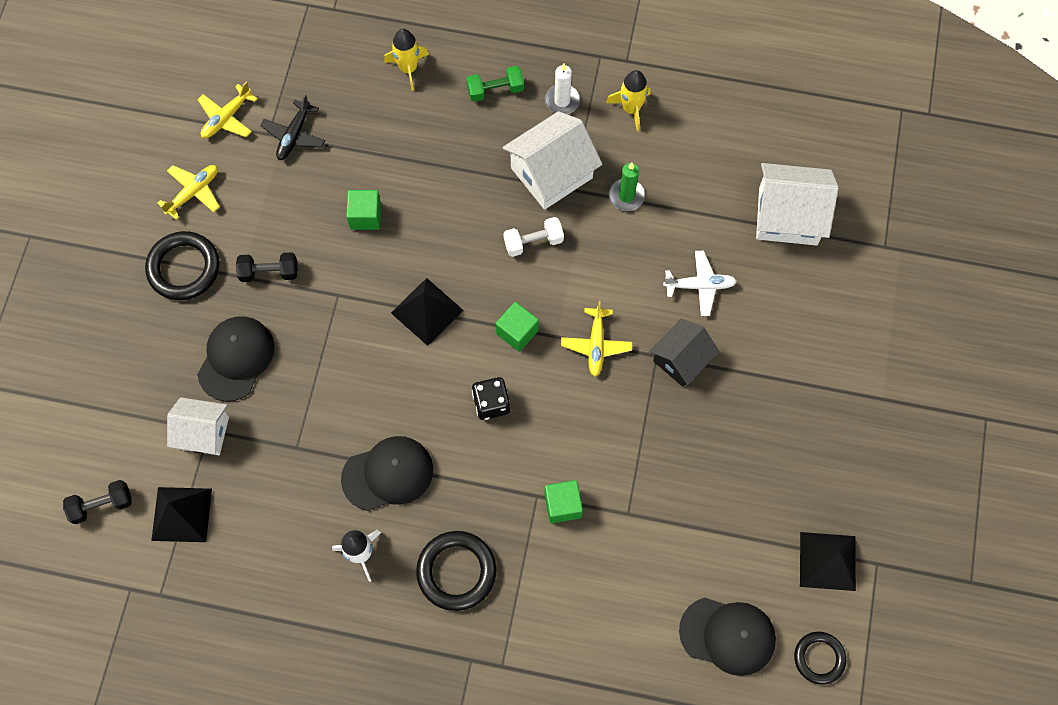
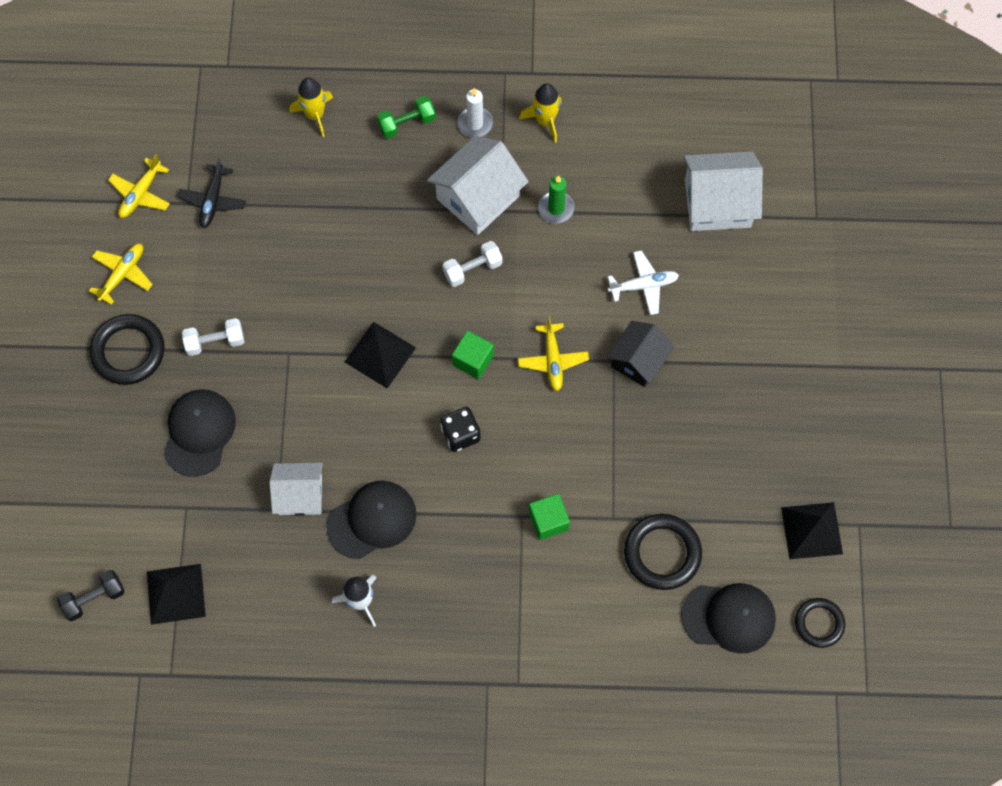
camera: 10 degrees left, 0 degrees up
(203, 432) = (181, 510): white house -> white house (300, 495)
(269, 272) = (215, 342): black dumbbell -> white dumbbell
(365, 216) = (301, 270): green cube -> none
(456, 571) = (457, 602): black ring -> black ring (662, 553)

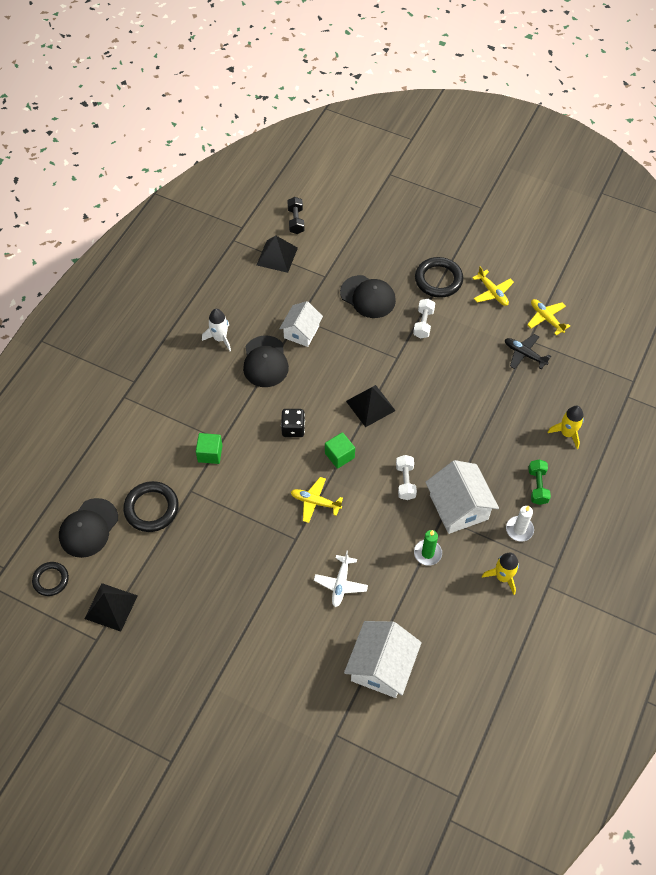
camera: 115 degrees right, 10 degrees down
(638, 361) = (287, 554): black house -> none

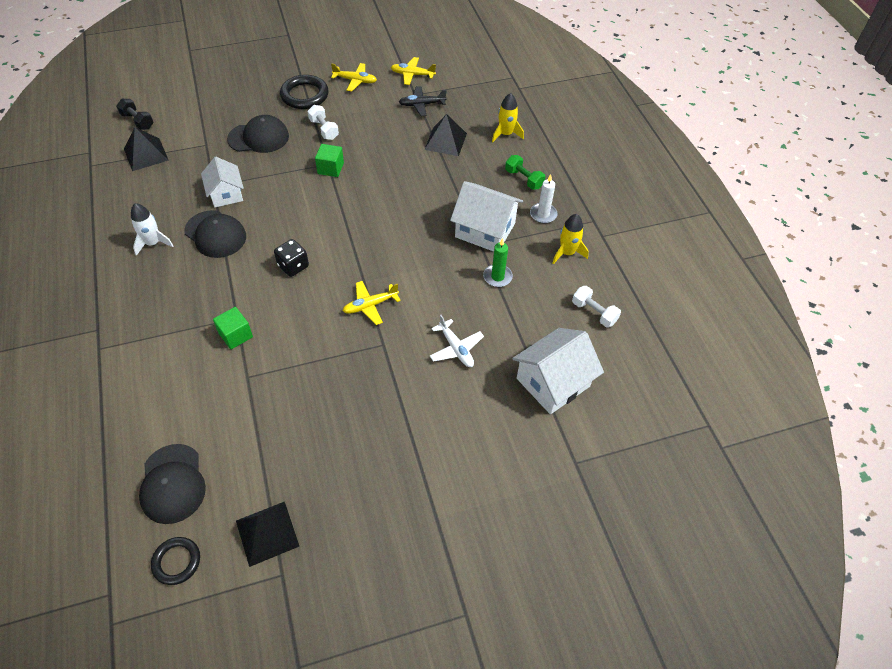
camera: 45 degrees left, 5 degrees down
(151, 508) = (223, 419): black ring -> none
(339, 455) = (354, 259): green cube -> green cube (330, 168)
(370, 405) = (341, 208): black pyramid -> black pyramid (445, 141)
(381, 666) = (553, 382): white house -> white house turned 75 degrees clockwise
(405, 482) = (426, 241): white dumbbell -> white dumbbell (594, 312)

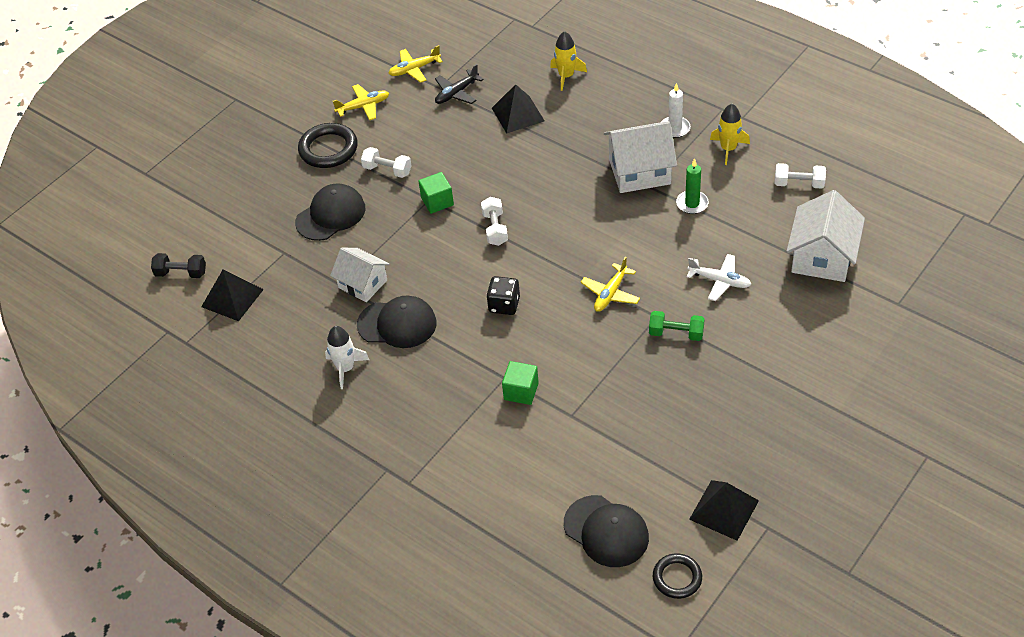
camera: 30 degrees left, 5 degrees down
(346, 209) = (495, 229): none -> white dumbbell
(524, 179) = (625, 107): green dumbbell -> green dumbbell (676, 333)

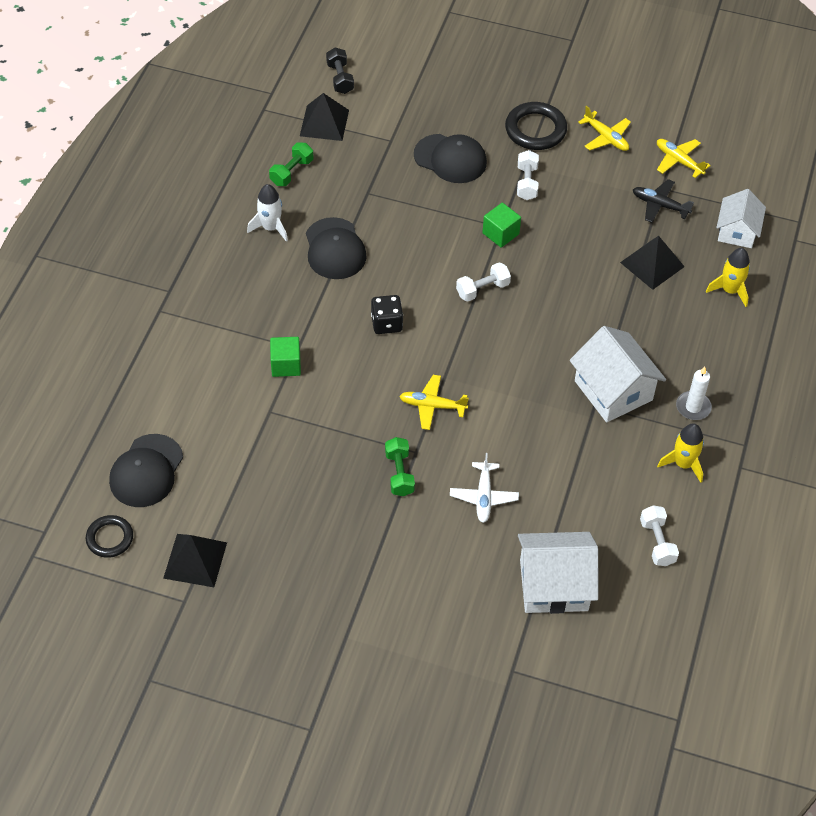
camera: 65 degrees right, 5 degrees up
(282, 337) = (292, 172): none -> green dumbbell
(363, 284) = (374, 209): white house -> white house (737, 231)
(692, 204) = (585, 448): green candle -> none

